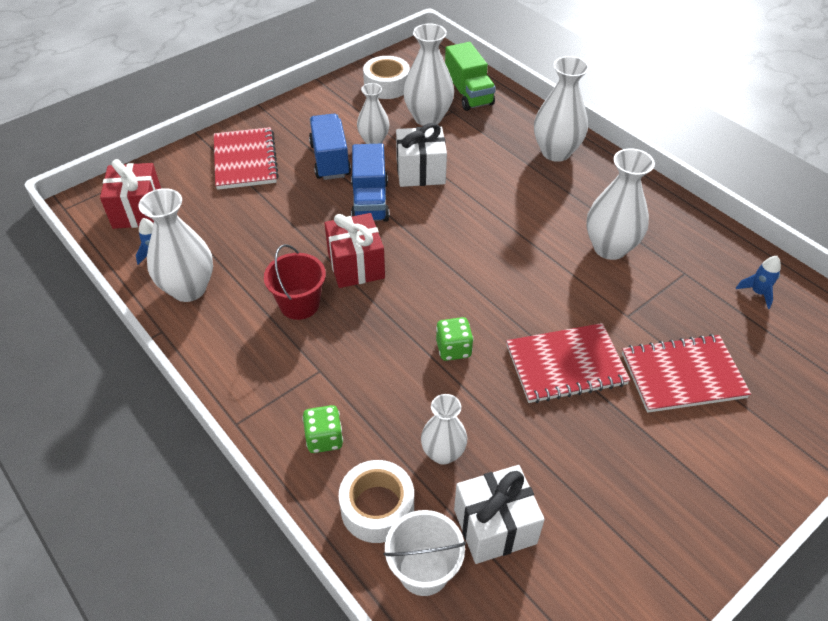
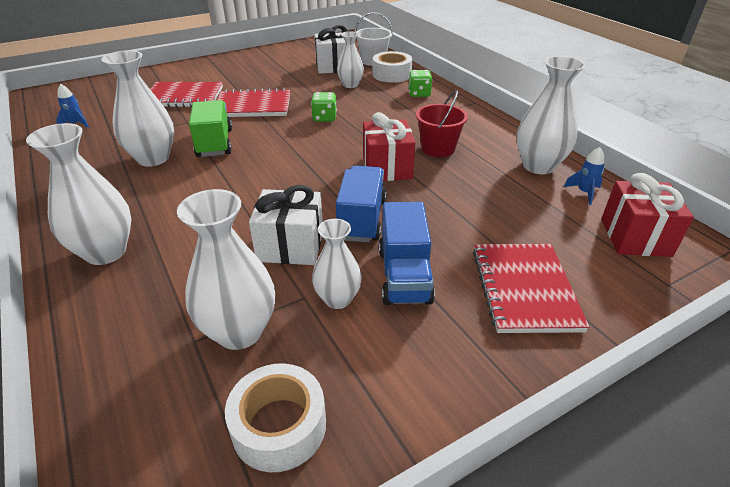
camera: 170 degrees left, 10 degrees down
(468, 93) = (140, 378): green truck -> green truck (215, 143)

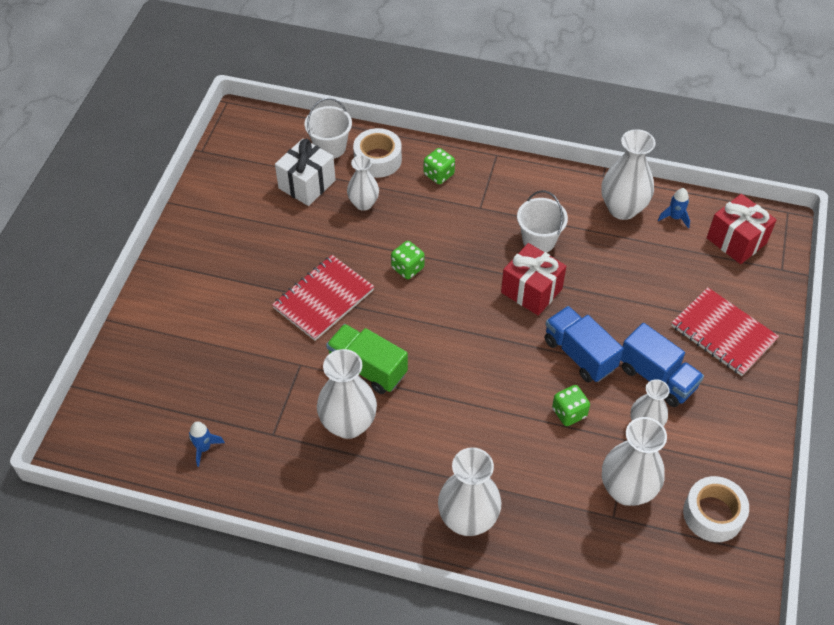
camera: 45 degrees left, 15 degrees up
(184, 97) = (237, 337): red notebook -> none
(290, 246) = (569, 413): white gift -> green dice
(438, 148) = (539, 240): red bucket -> white bucket

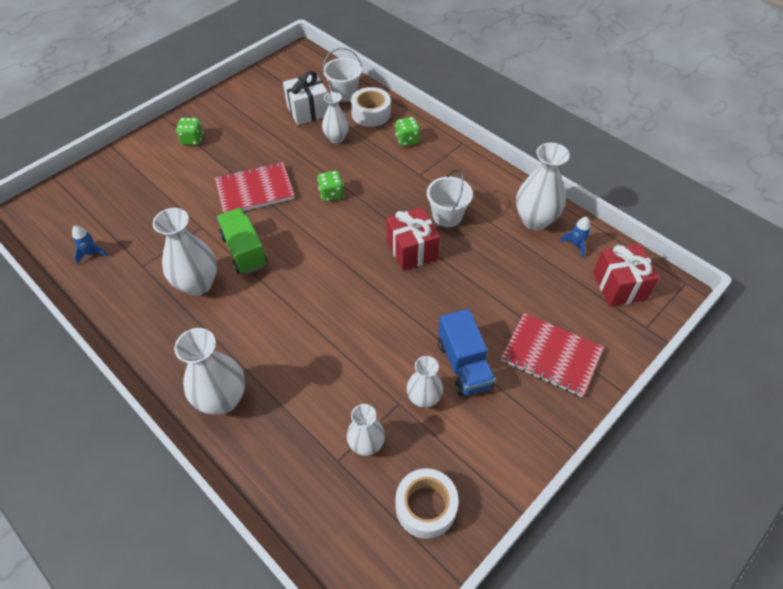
camera: 30 degrees right, 0 degrees up
(569, 413) = (368, 357): green dice -> green dice (192, 139)
(579, 354) = (412, 315): blue truck -> none
(627, 490) = (366, 444): white vase -> white vase, size x0.63
(723, 333) = (551, 356): red notebook -> red notebook turned 45 degrees counterclockwise

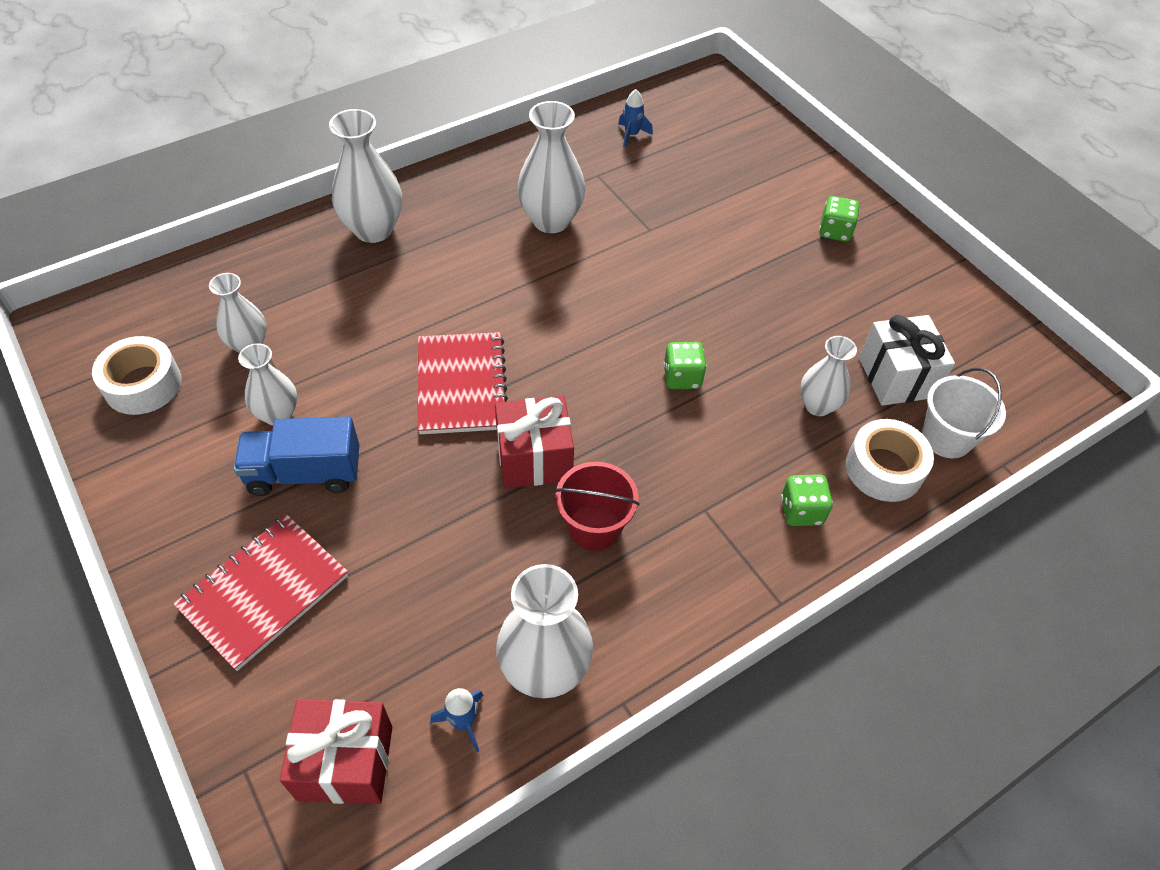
camera: 100 degrees right, 0 degrees up
(244, 251) = (593, 267): green truck -> none
(255, 190) = (710, 289): red notebook -> red notebook (461, 385)
(447, 216) = (594, 527): white bucket -> red bucket

